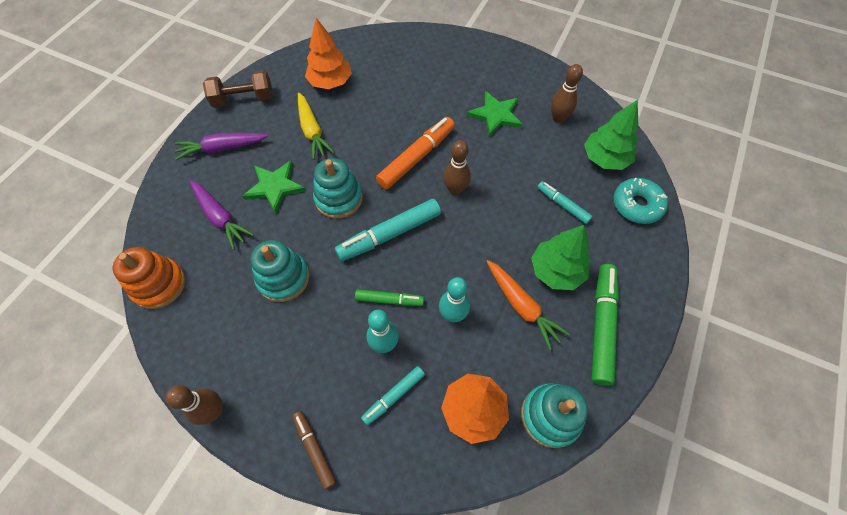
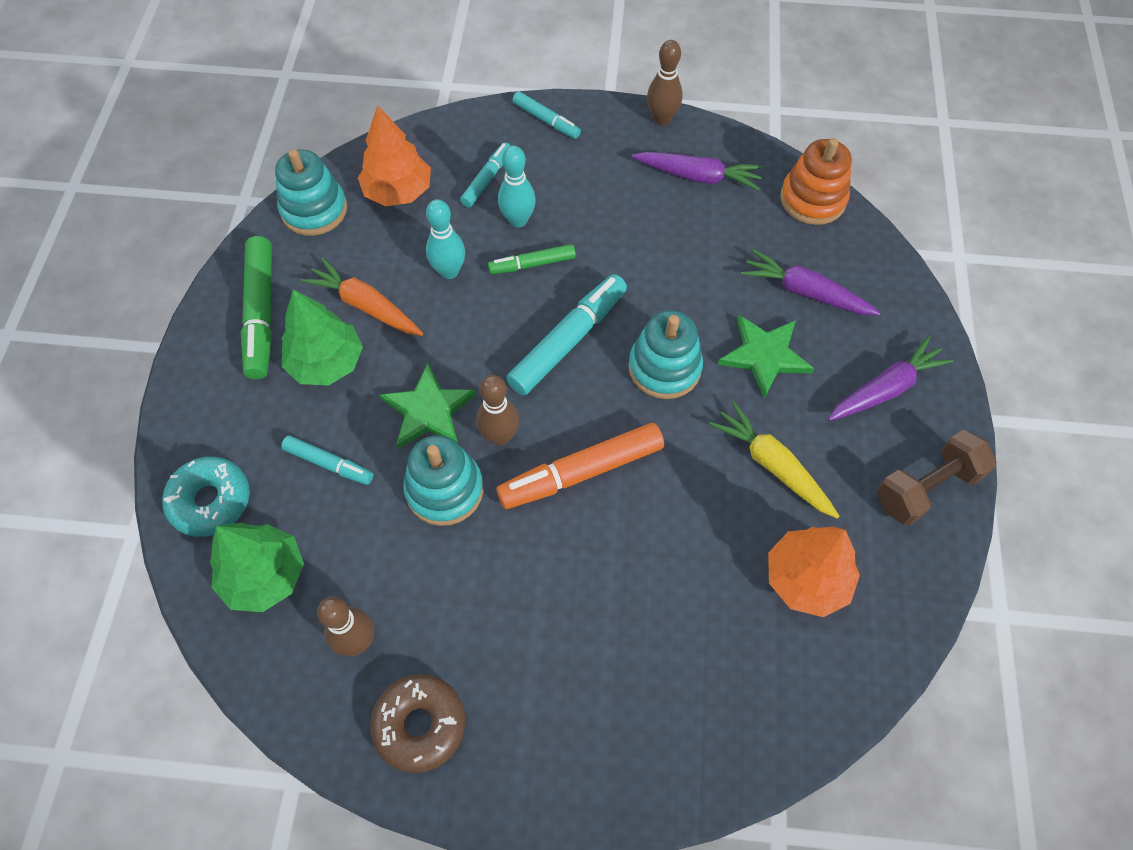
camera: 160 degrees right, 0 degrees up
(225, 336) = (698, 176): none -> purple carrot
(283, 278) = (673, 249): turquoise stacking toy -> turquoise stacking toy (444, 490)
(314, 449) = (546, 120): brown marker -> turquoise marker
(416, 157) = (581, 472): orange marker -> orange marker turned 45 degrees clockwise
(495, 115) = (475, 607): green star -> green star (428, 410)
(534, 81) = (420, 725): none -> brown donut

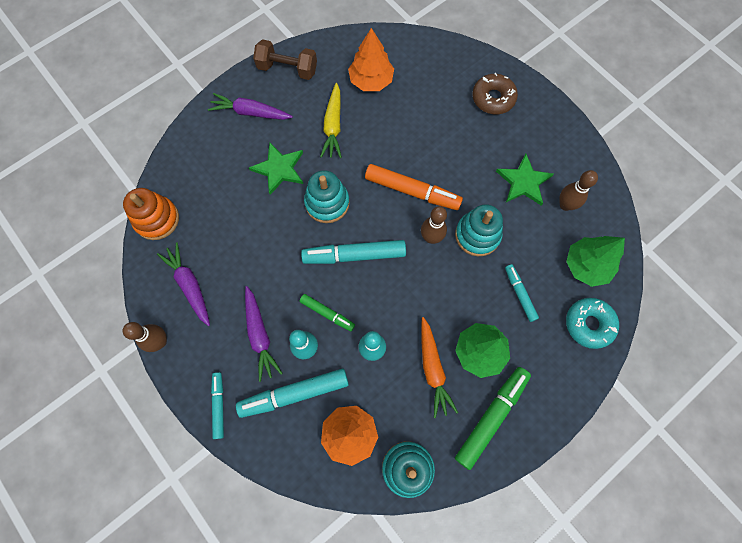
camera: 135 degrees left, 10 degrees up
(420, 725) = (564, 155): brown donut -> brown donut (493, 98)
(428, 410) = (451, 279): green star -> green star (523, 182)
(487, 179) = (294, 394): turquoise marker -> turquoise marker, size x1.75
(805, 292) = (224, 179): purple carrot -> purple carrot (260, 335)

